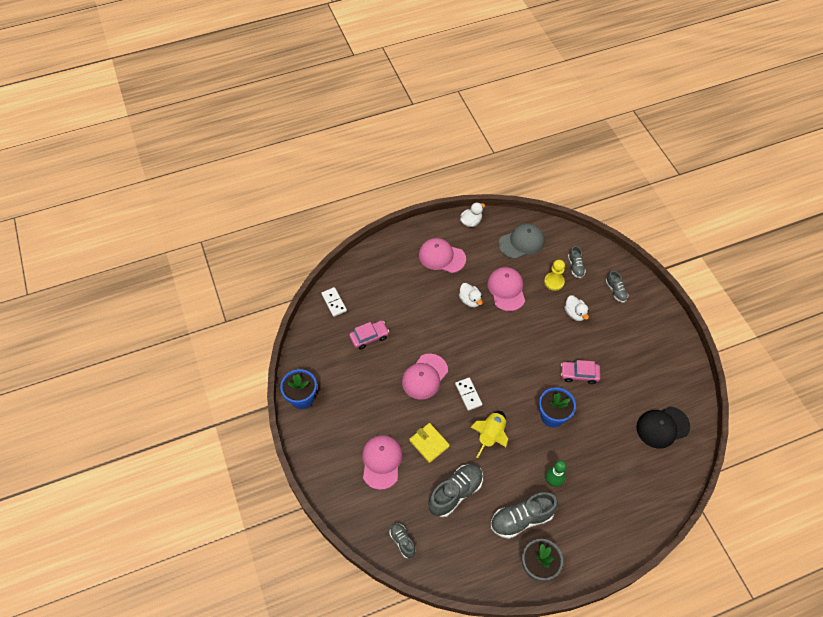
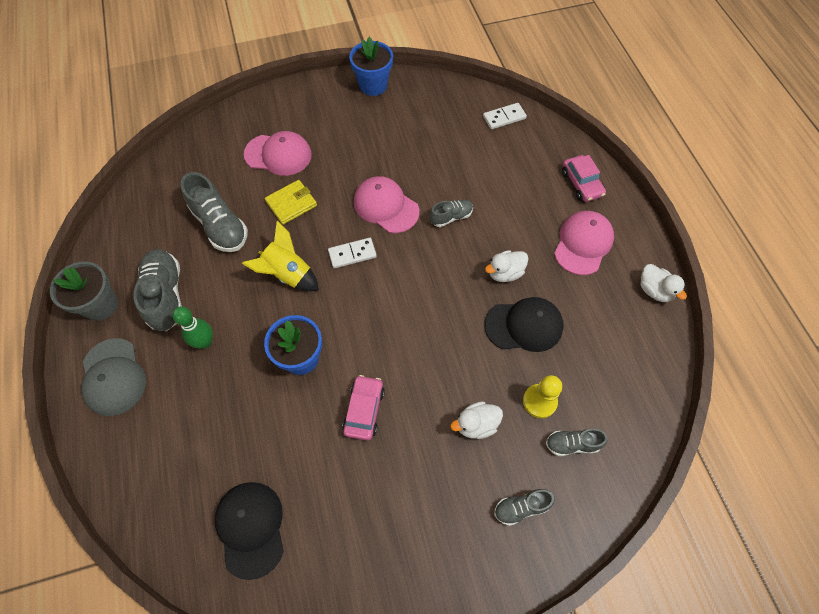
camera: 95 degrees right, 5 degrees up
(369, 337) = (450, 151): pink car -> pink car (581, 183)
(402, 541) = (178, 168): grey shoe -> grey shoe (451, 217)
(506, 289) = (524, 325): pink cap -> black cap
(521, 242) = (619, 362): grey cap -> grey cap (113, 377)

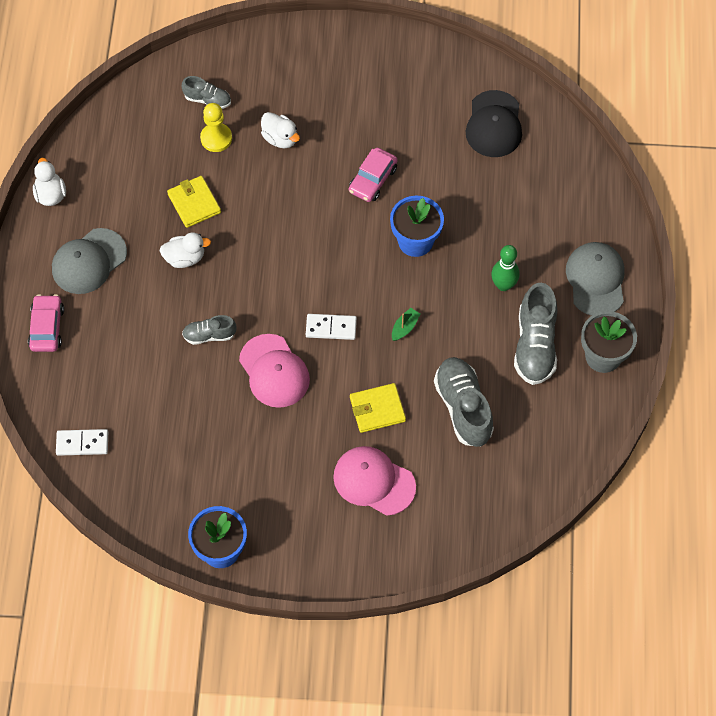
camera: 160 degrees left, 0 degrees up
(288, 274) = (405, 327): yellow rocket -> green boat
(476, 424) = (280, 138): white duck -> white duck turned 45 degrees clockwise
(521, 507) = (273, 72): grey shoe -> none
(524, 325) = (194, 203): black cap -> yellow wallet
(583, 244) = (89, 261): pink cap -> grey cap

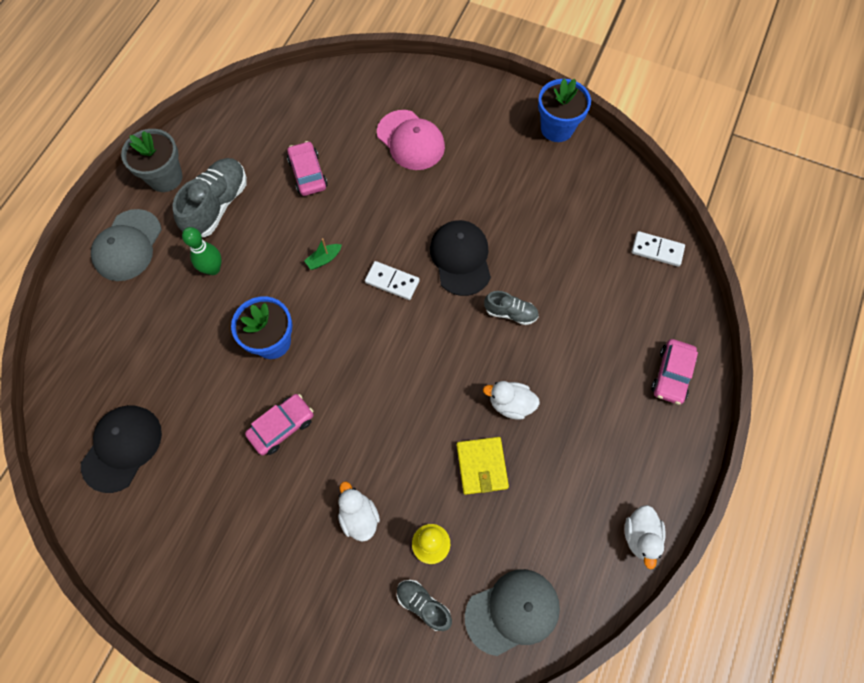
camera: 160 degrees left, 5 degrees up
(89, 261) = (613, 435): grey cap -> grey cap (512, 611)
(274, 371) = (461, 258): pink cap -> black cap
(377, 409) = (382, 196): yellow wallet -> none
(463, 408) = (308, 174): grey shoe -> pink car

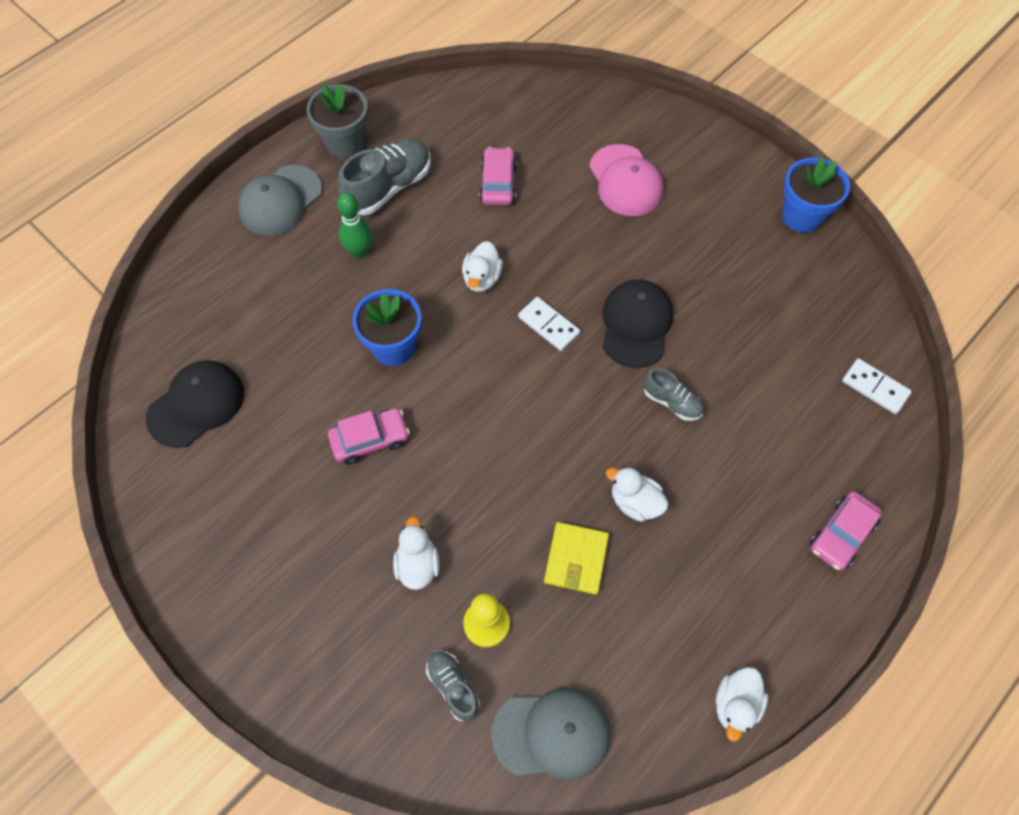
camera: 20 degrees right, 5 degrees down
(324, 259) = (482, 278): green boat -> white duck

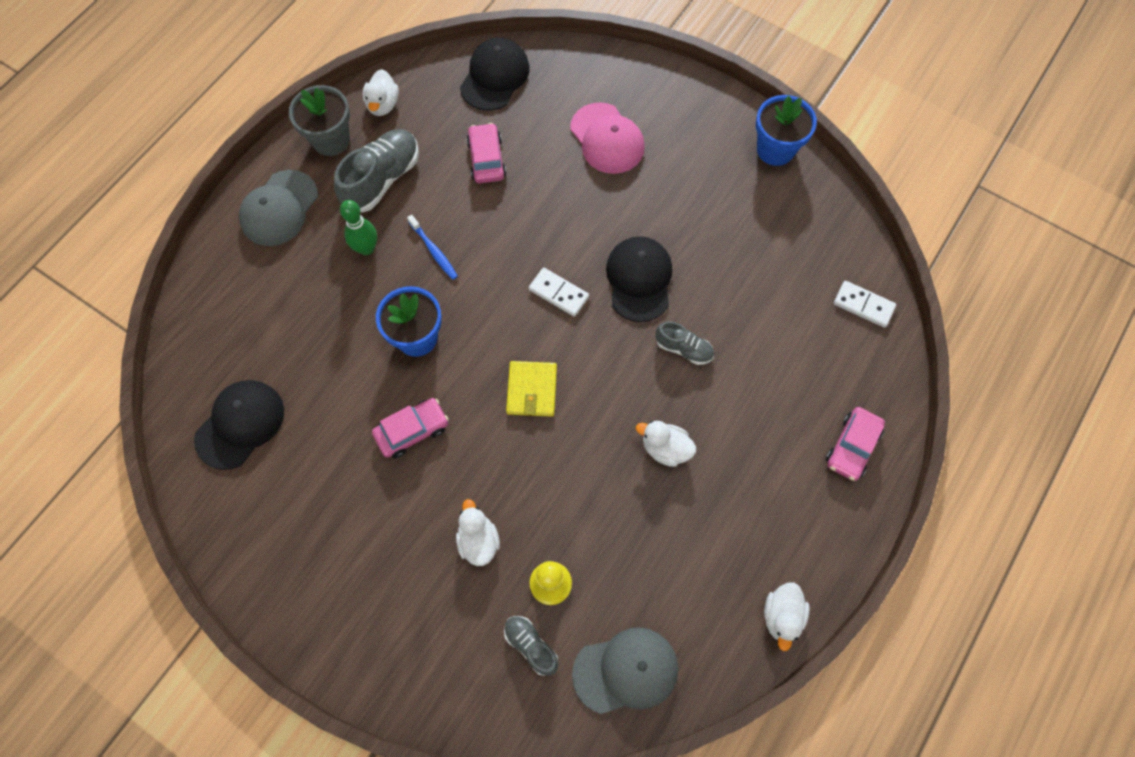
camera: 10 degrees left, 5 degrees up
(427, 264) = (434, 251): none -> blue toothbrush
(482, 278) = (488, 257): white duck -> white duck (383, 104)
(521, 106) = (495, 77): none -> black cap
(576, 559) = (621, 510): yellow wallet -> yellow wallet (531, 390)

